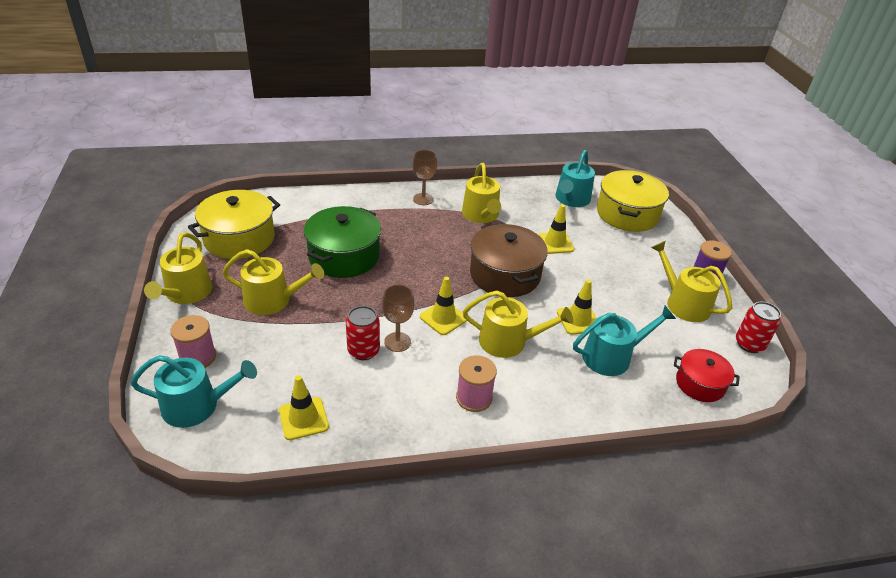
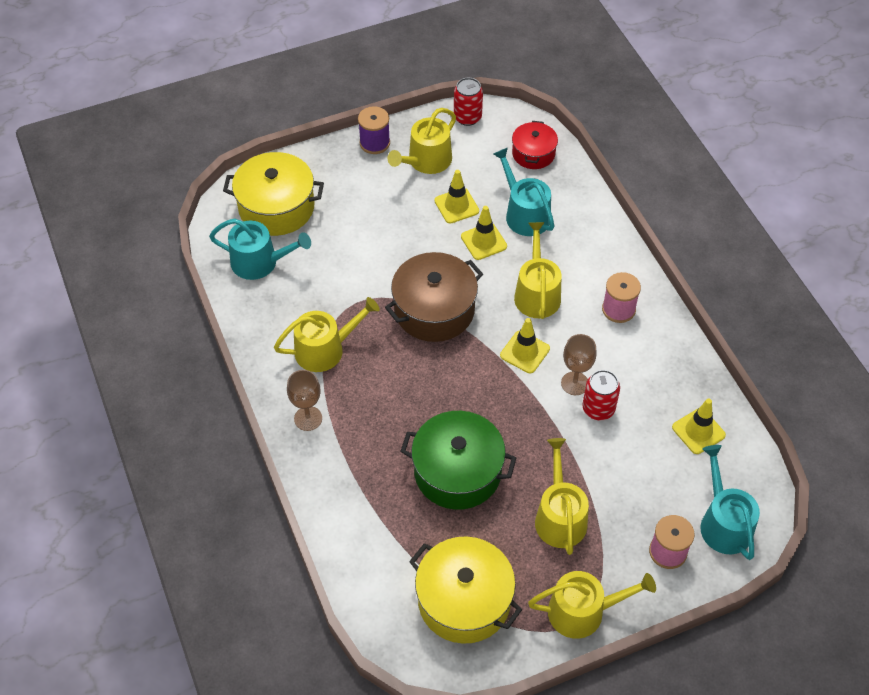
camera: 100 degrees left, 15 degrees up
(555, 243) = (359, 271): yellow traffic cone -> yellow traffic cone (456, 206)

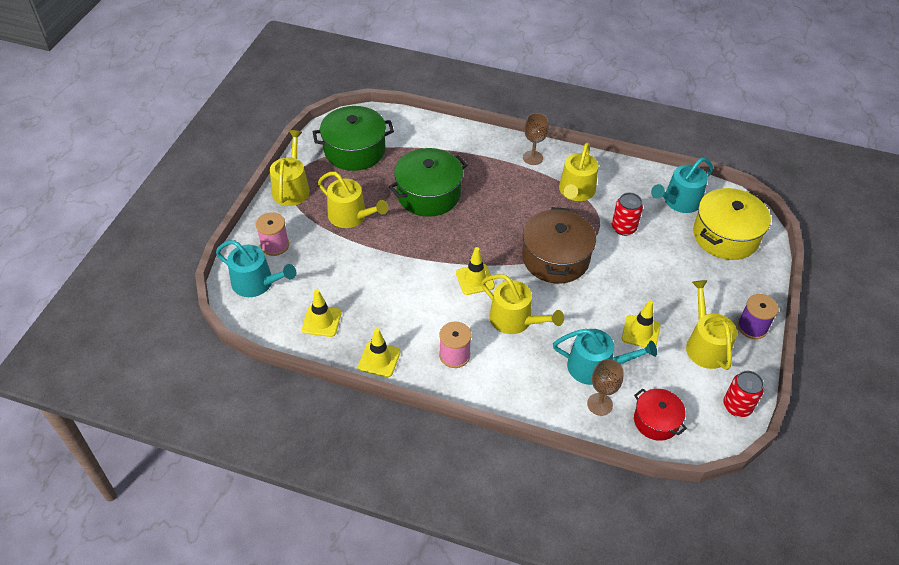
camera: 130 degrees right, 5 degrees down
(464, 600) = (355, 150): yellow pot -> green pot
(483, 241) = (591, 324): yellow traffic cone -> yellow traffic cone (379, 359)
(574, 383) = (425, 287): brown goblet -> brown goblet (599, 404)
(583, 611) = (292, 188): yellow watering can -> yellow watering can turned 150 degrees clockwise
(598, 409) = (394, 284): red can -> red can (623, 228)

